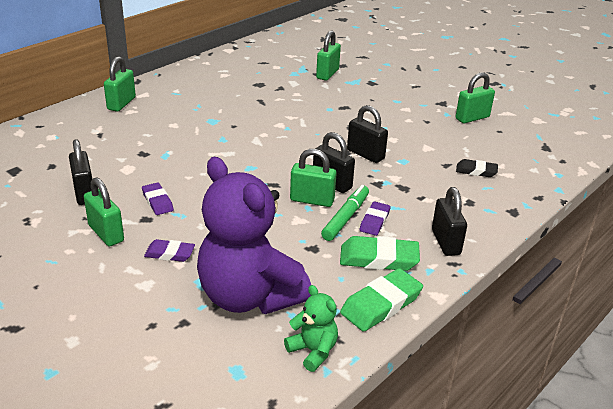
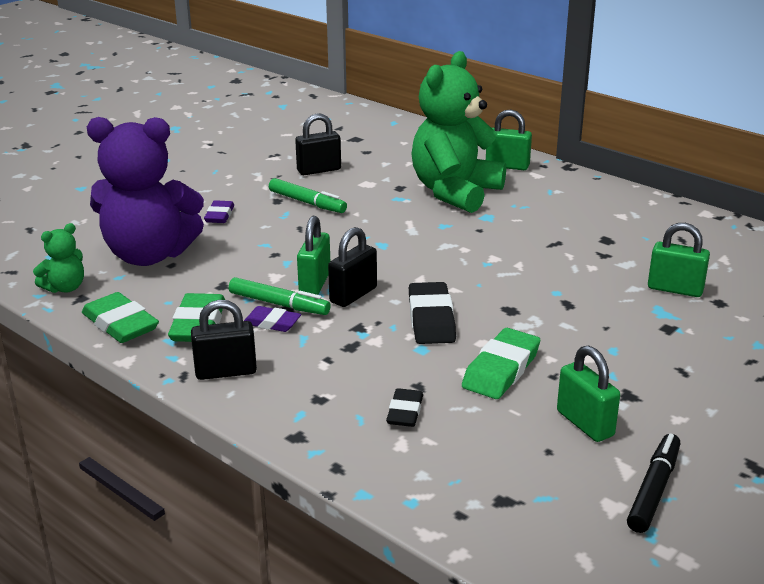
camera: 90 degrees right, 5 degrees down
(106, 233) = (253, 186): green padlock -> none
(157, 201) = (307, 202): purple eraser -> green marker
(164, 129) = (455, 192): none -> green teddy bear
(249, 296) = (149, 255): purple teddy bear -> purple teddy bear turned 135 degrees counterclockwise
(365, 154) = (431, 319): black padlock -> black eraser
(423, 136) = (501, 369): none -> green eraser
(522, 108) = (653, 490): none -> black marker

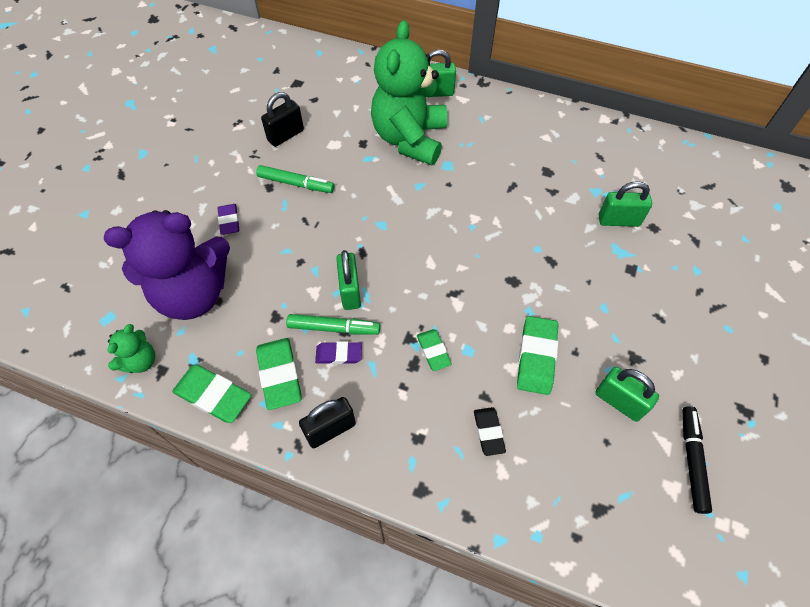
camera: 20 degrees left, 30 degrees up
(353, 295) = (387, 298): black padlock -> none
(380, 341) = (433, 351): none -> green eraser
(431, 319) = (460, 311): black eraser -> none

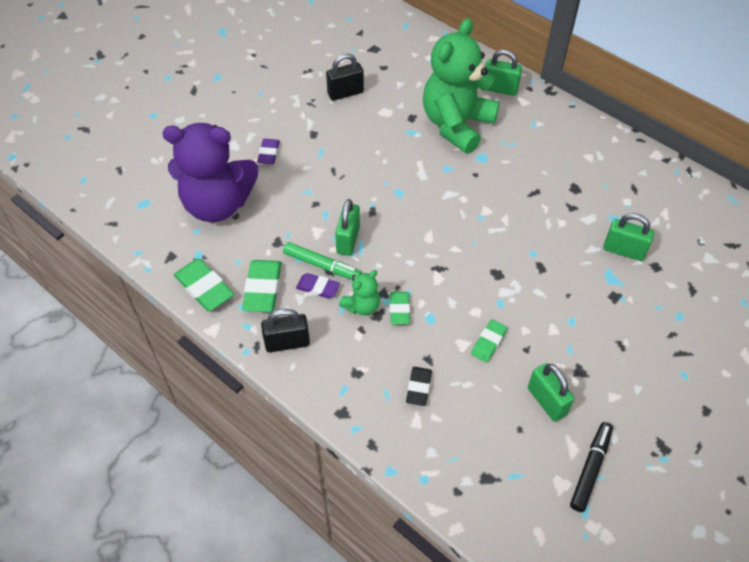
camera: 20 degrees right, 5 degrees down
(140, 361) = (157, 244): green teddy bear -> green teddy bear (362, 306)
(295, 183) = (337, 137): green marker -> none
(536, 357) = (488, 342): green eraser -> green eraser, size x0.61

